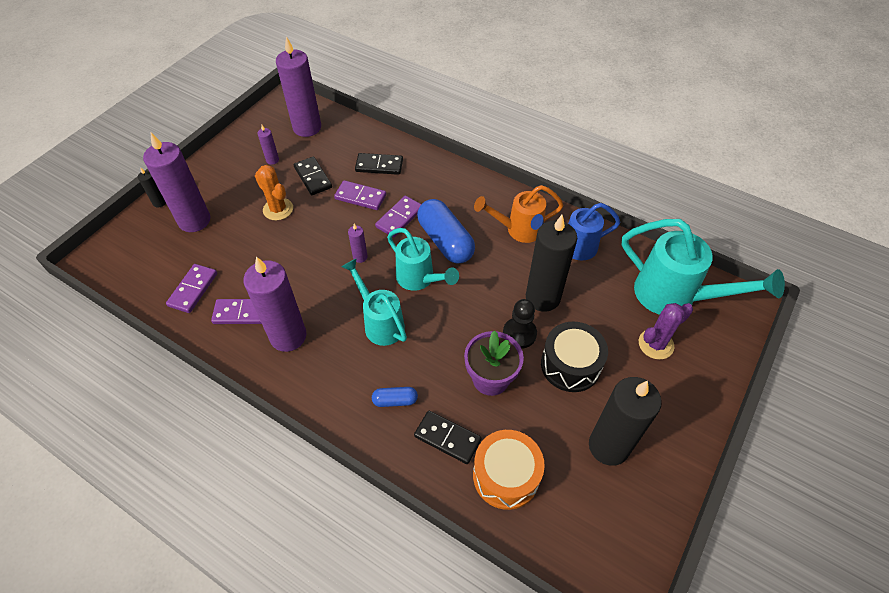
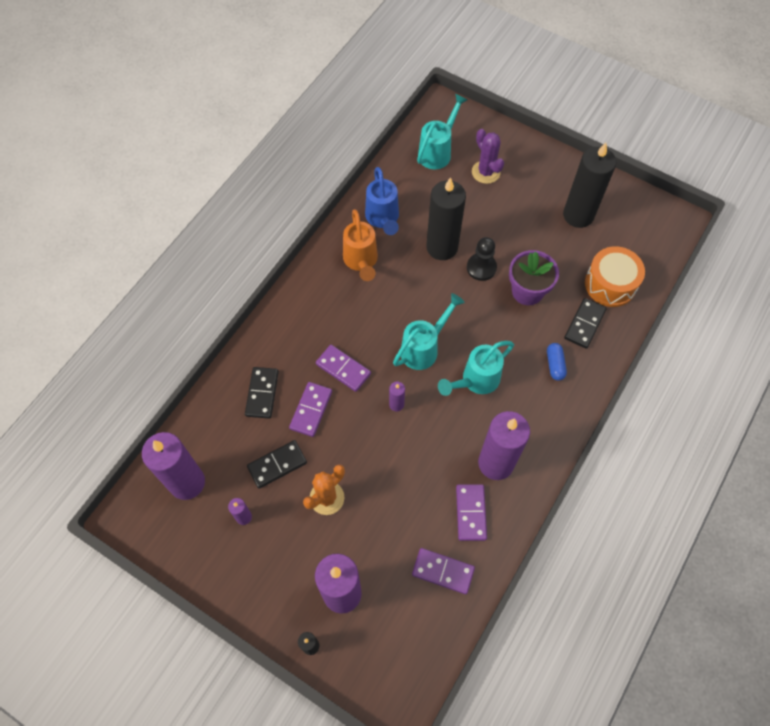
camera: 90 degrees left, 10 degrees up
(445, 241) = (375, 325): blue capsule -> none
(570, 365) = (509, 233): black drum -> none
(675, 297) = (438, 151): turquoise watering can -> turquoise watering can, size x0.65

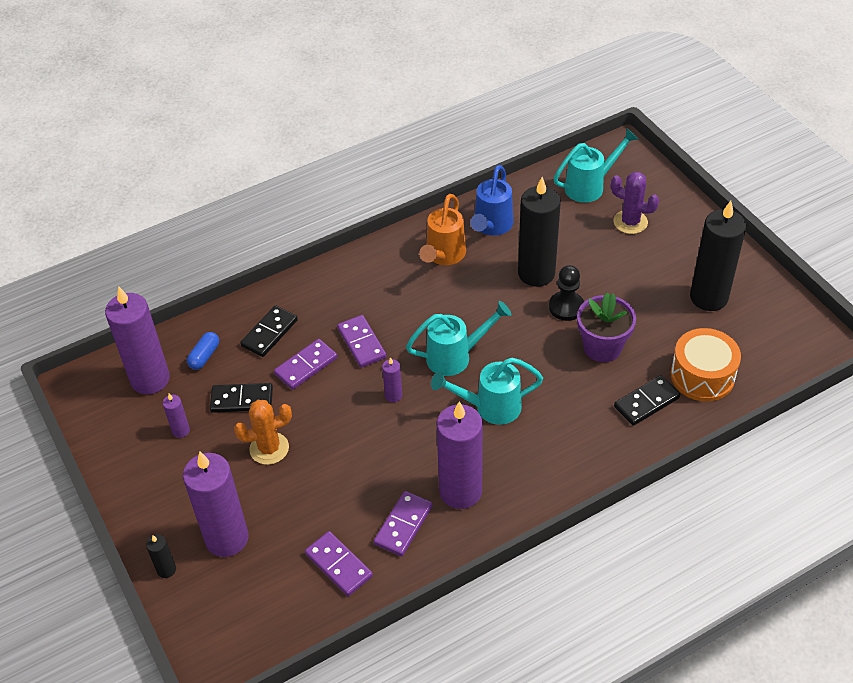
camera: 30 degrees right, 15 degrees down
(486, 172) = (630, 222): purple cactus -> purple cactus turned 60 degrees counterclockwise
(555, 364) = (587, 427): blue capsule -> blue capsule (204, 356)

